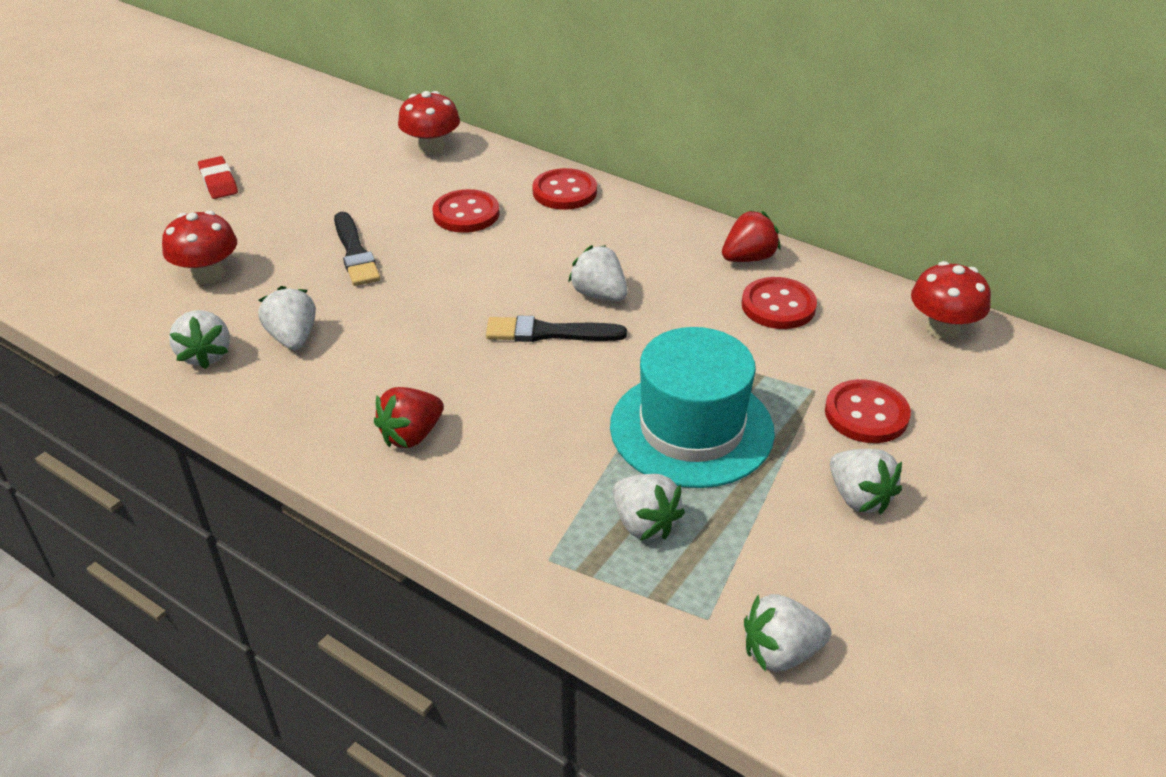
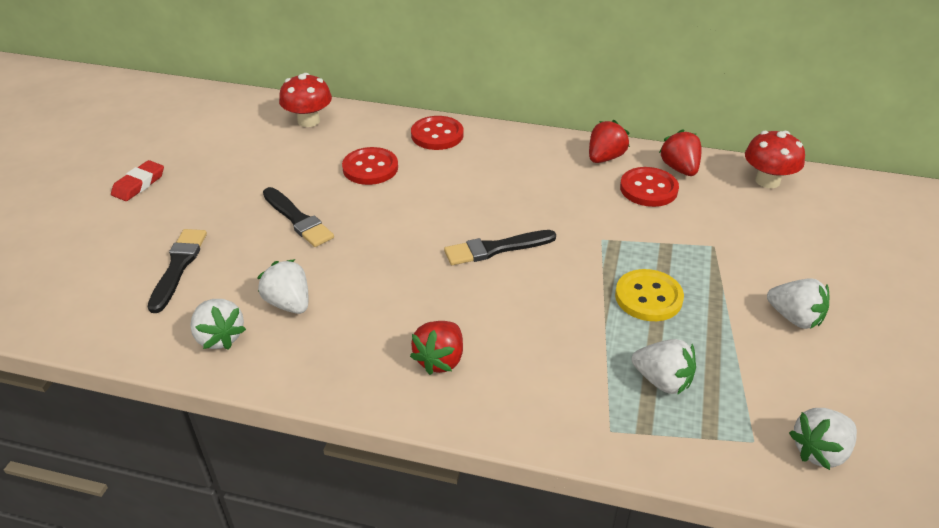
camera: 20 degrees left, 0 degrees up
(208, 275) = (178, 267): red mushroom -> black brush
(219, 182) = (139, 184): red eraser -> red eraser turned 75 degrees clockwise
(599, 294) = (514, 210): white strawberry -> none
(691, 429) = (648, 297): turquoise hat -> yellow button
(835, 290) = (679, 169): none -> red strawberry
(866, 414) = (759, 255): red button -> none

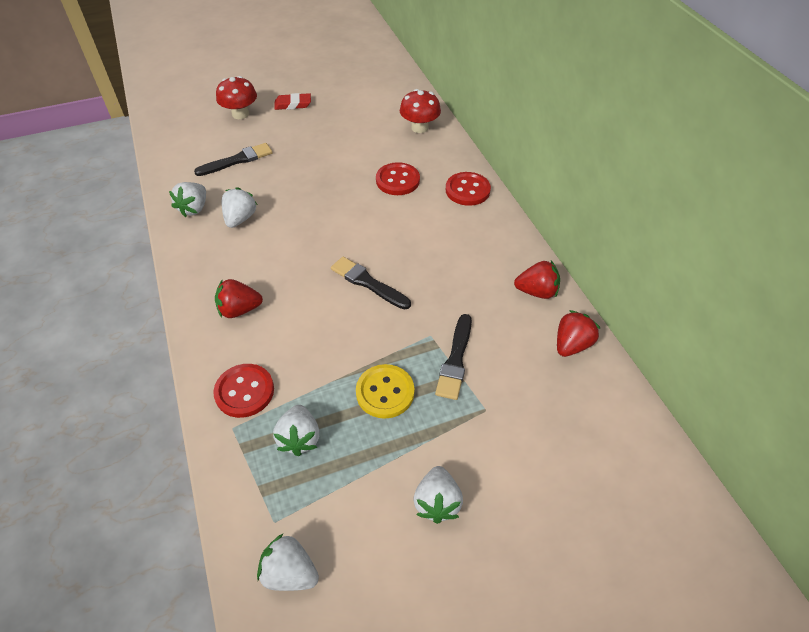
camera: 55 degrees right, 10 degrees up
(298, 219) = (317, 180): black brush -> black brush (455, 360)
(648, 189) = (522, 336): red button -> red button (244, 391)
(767, 181) = (619, 414): red mushroom -> red mushroom (240, 114)

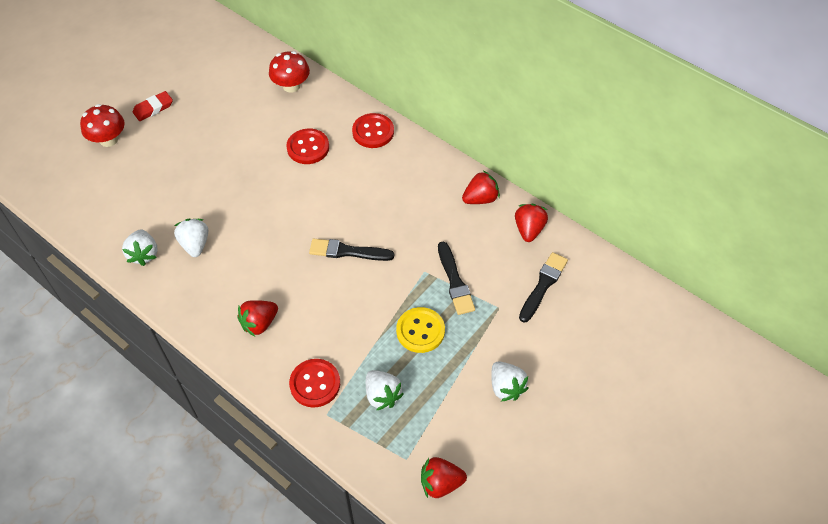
camera: 30 degrees left, 5 degrees up
(237, 160) = (145, 189): black brush -> black brush (543, 285)
(290, 573) = (440, 483): white strawberry -> red strawberry

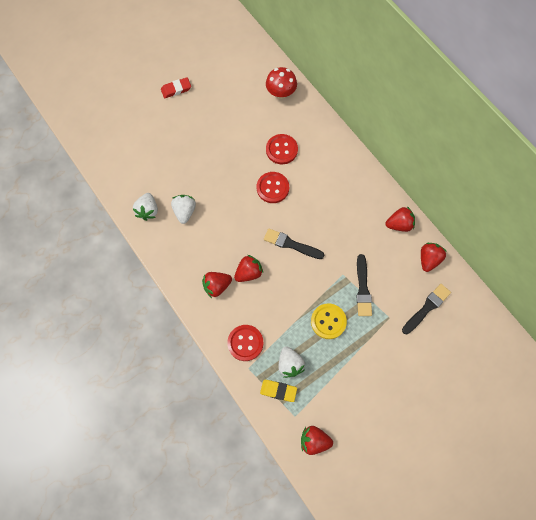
camera: 15 degrees right, 15 degrees up
(108, 140) = (140, 109): red mushroom -> none
(299, 297) = (248, 273): none -> red strawberry
(373, 132) = (333, 147): red button -> red button (272, 188)
(375, 432) = (278, 391): none -> yellow eraser
(506, 387) = (378, 381): white strawberry -> none

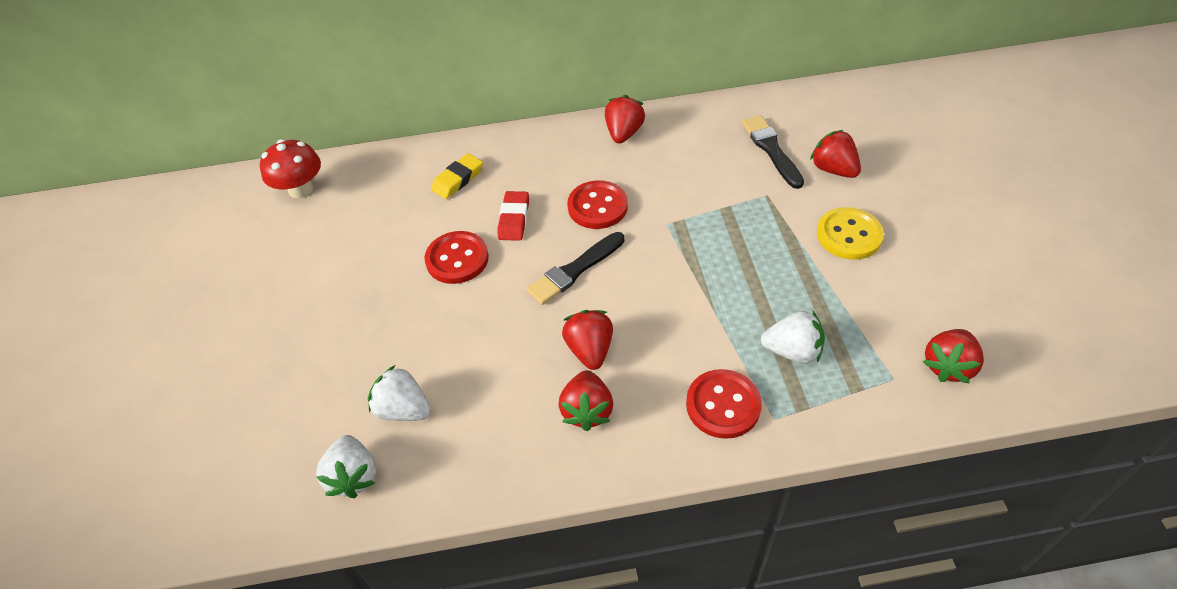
camera: 60 degrees left, 20 degrees down
(148, 210) = (354, 476): white strawberry -> white strawberry turned 45 degrees clockwise
(176, 89) = (152, 332): red eraser -> red eraser (514, 219)
(278, 391) = (837, 386): yellow eraser -> yellow eraser (458, 179)
(281, 150) = (399, 223): red button -> red button (597, 206)
(328, 321) = (738, 270): yellow button -> yellow button (849, 235)
(363, 288) = (703, 208): black brush -> none
(428, 259) = (697, 122): red strawberry -> red strawberry (833, 169)

